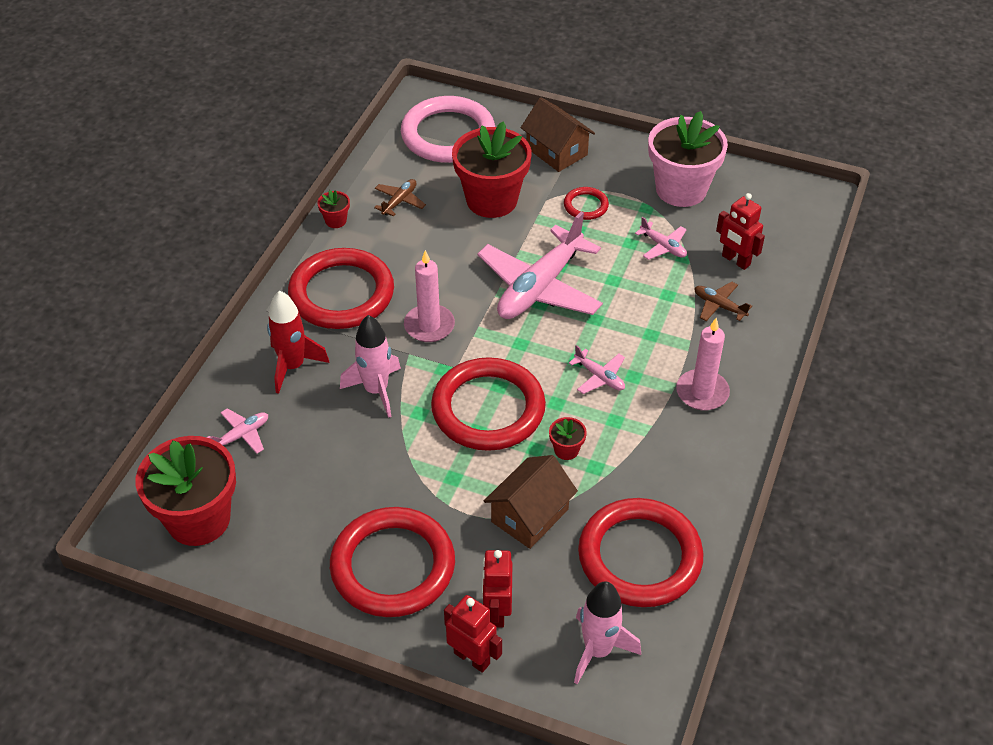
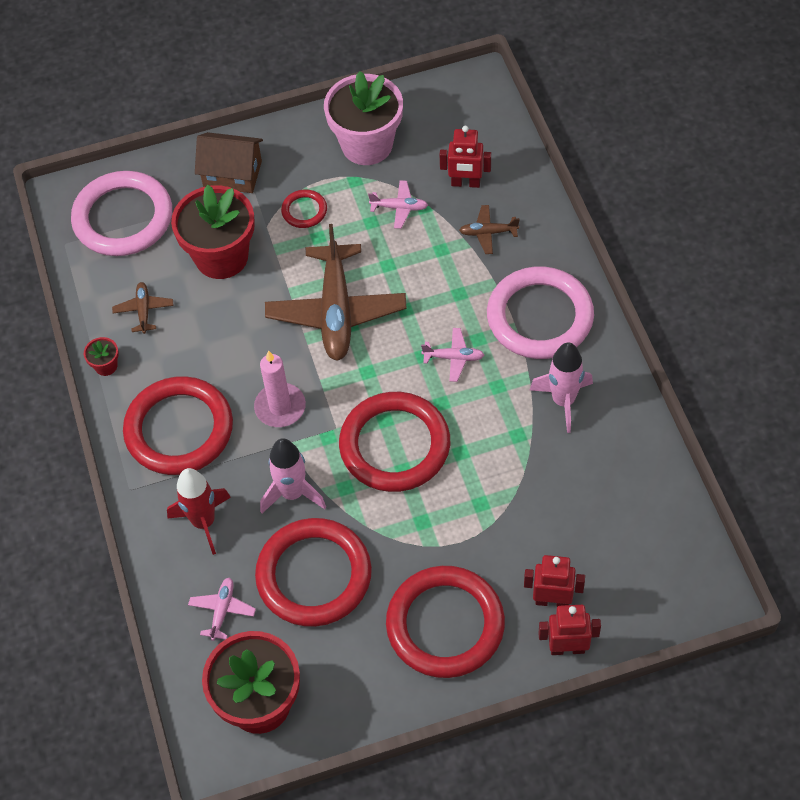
camera: 35 degrees left, 10 degrees up
(497, 611) = (552, 600): red robot -> red robot turned 135 degrees clockwise
(530, 515) = (506, 509): brown house -> none
(539, 287) = (336, 311): pink plane -> brown plane
(566, 450) = (484, 436): red flower pot -> none
(598, 650) = (646, 575): pink rocket -> pink rocket (563, 401)
(639, 556) = (611, 482): red ring -> red ring (314, 575)
(702, 392) = (540, 317): pink candle -> pink ring

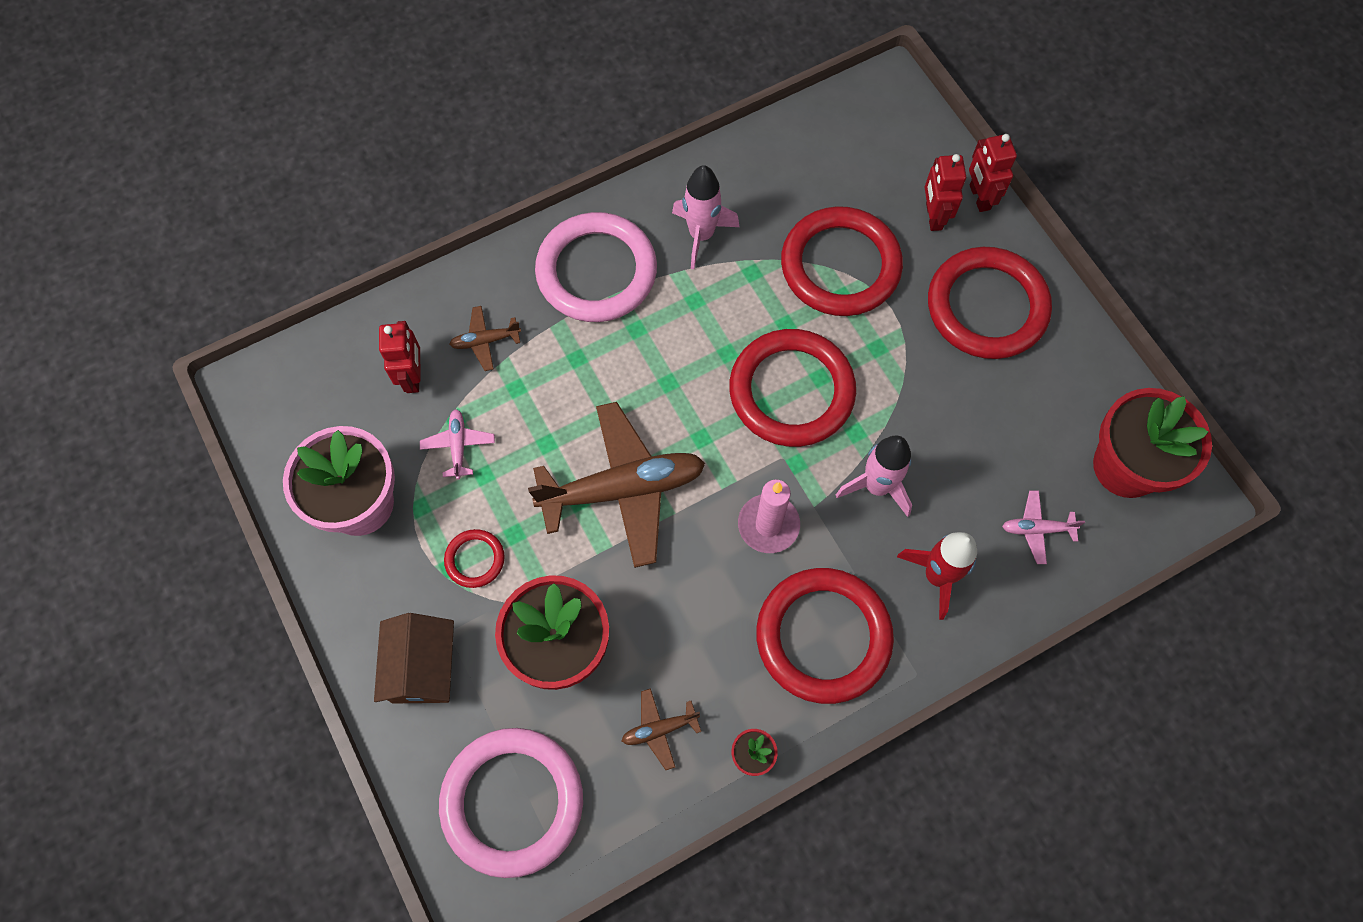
camera: 105 degrees left, 10 degrees up
(314, 575) = (969, 443): red ring -> red ring (840, 265)
(453, 358) = (666, 350): pink plane -> none
(488, 233) = (485, 341): brown plane -> brown plane turned 90 degrees clockwise

